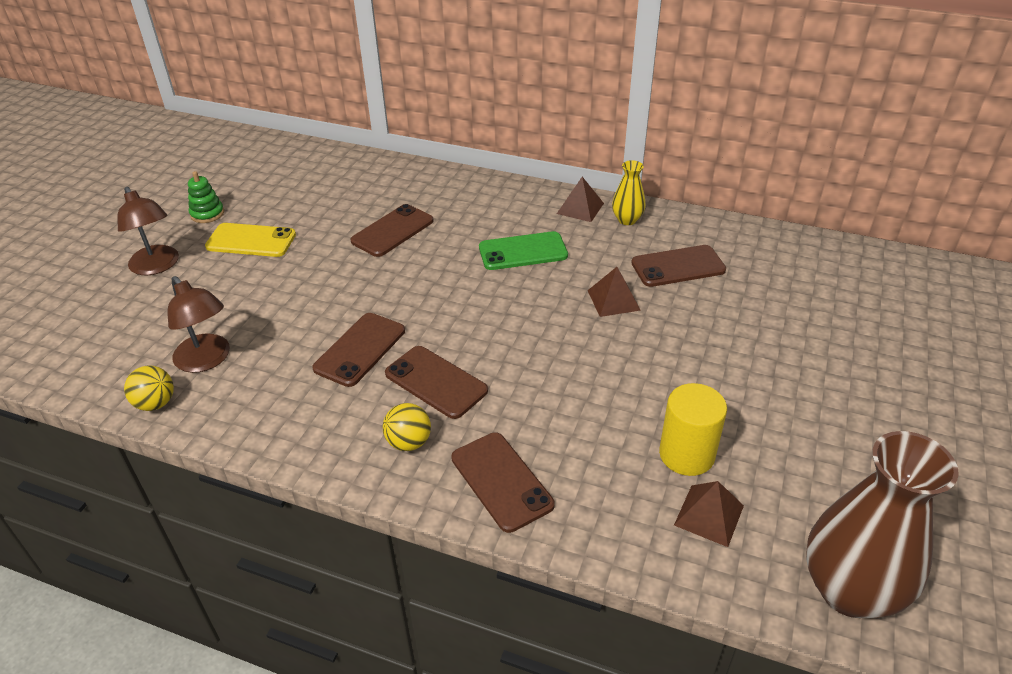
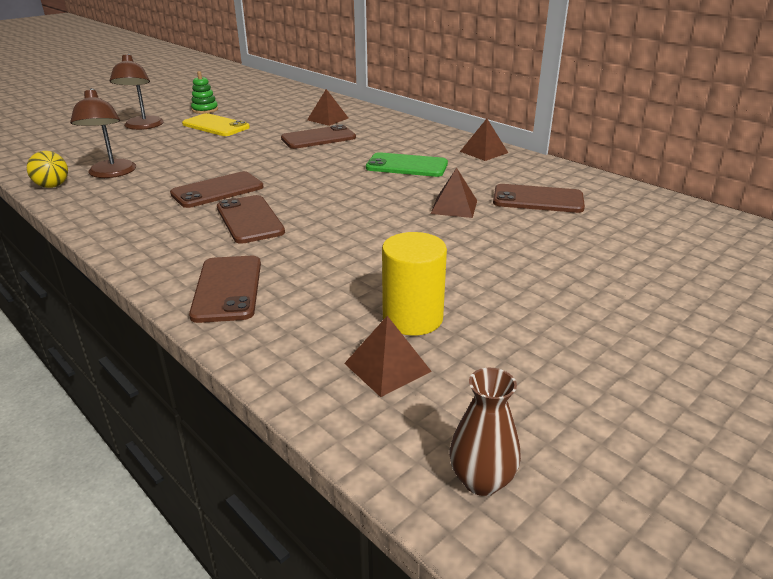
camera: 25 degrees right, 10 degrees down
(373, 194) = (327, 119): none -> brown pyramid
(409, 442) = (186, 247): yellow ball -> none
(627, 220) = (519, 165): yellow vase -> none
(849, 590) = (481, 480): brown vase -> brown vase, size x0.48

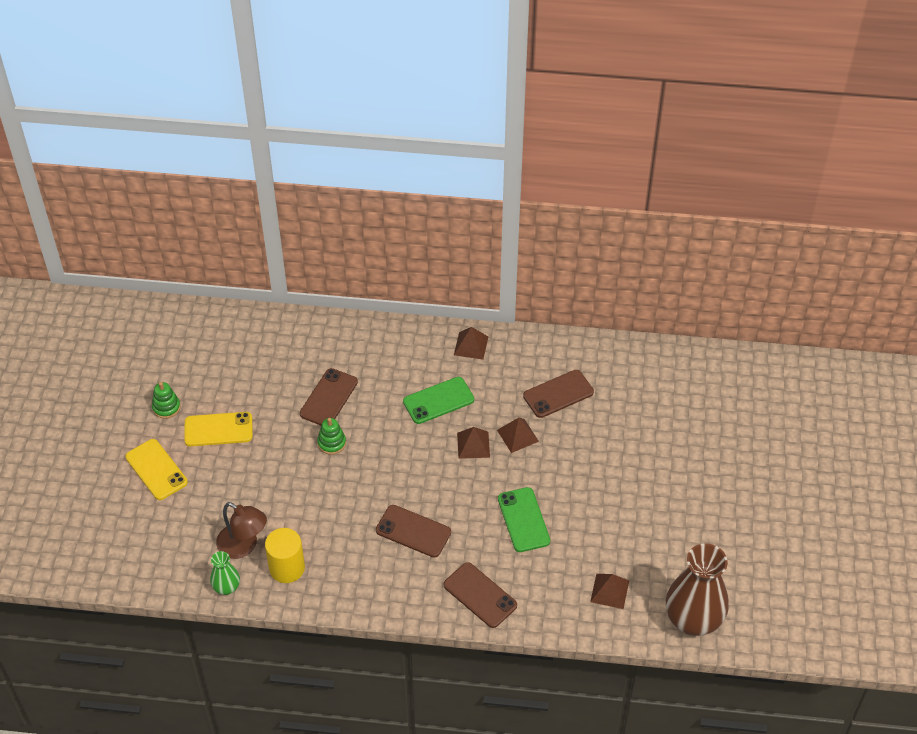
camera: 40 degrees left, 20 degrees up
(52, 186) = (226, 587): yellow ball -> green vase
(142, 126) = (156, 469): brown lamp -> yellow phone
(217, 190) = (350, 515): brown phone -> none
(279, 155) = (331, 443): none -> green stacking toy
(327, 119) = (296, 359): brown pyramid -> brown pyramid (473, 445)
(371, 258) = (523, 520): none -> green phone
(412, 318) = (590, 552): yellow cylinder -> yellow cylinder (287, 568)
(481, 480) = (693, 620): brown vase -> brown vase, size x2.07

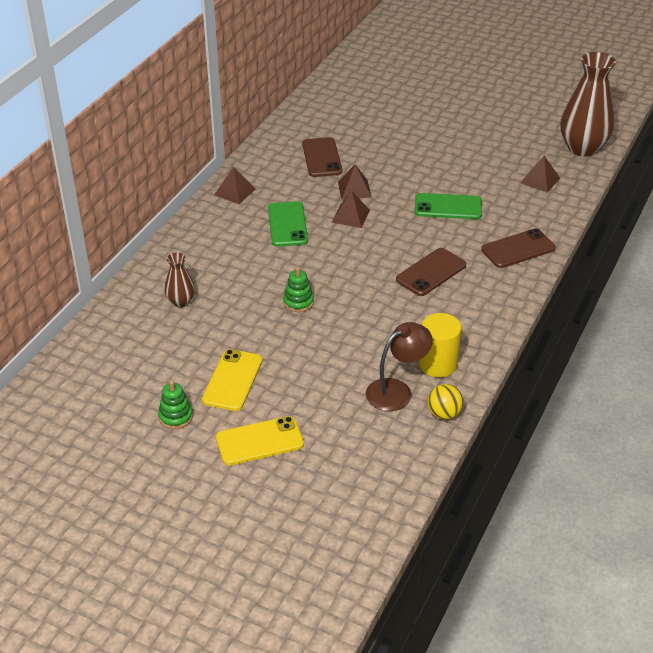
camera: 70 degrees left, 10 degrees down
(226, 587) = (444, 414): green vase -> yellow ball
(301, 362) = (181, 302): none -> brown vase
(328, 398) = (240, 292): brown phone -> none

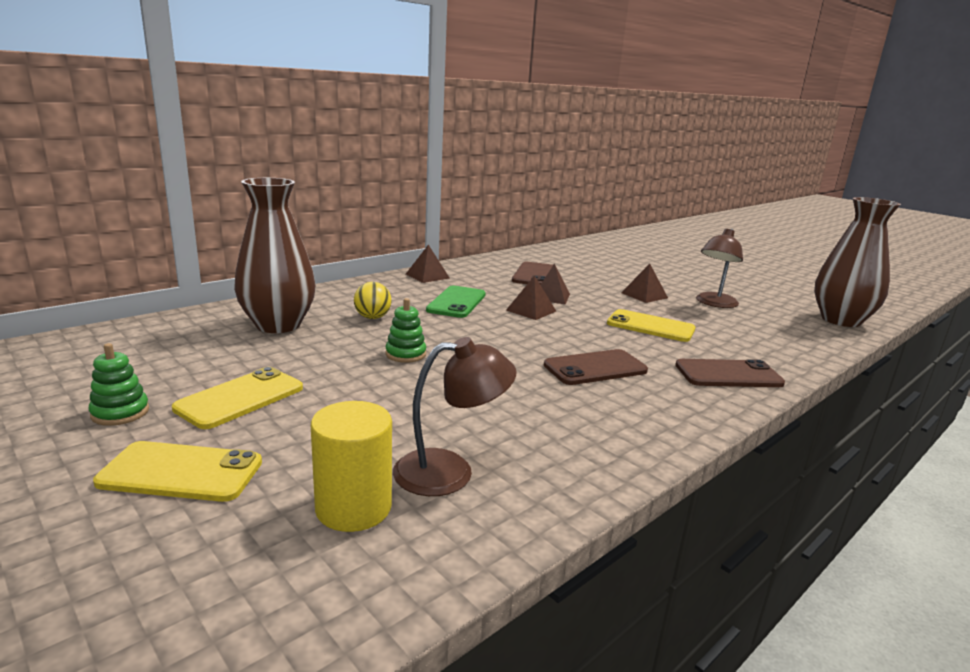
camera: 20 degrees right, 20 degrees down
(181, 302) = (278, 325): brown vase -> brown vase, size x2.07
(438, 364) = (540, 458): yellow cylinder -> yellow cylinder (353, 508)
(444, 414) = (503, 526): yellow ball -> yellow ball (372, 317)
(448, 207) = (650, 326): green phone -> yellow phone
(484, 155) = (714, 303): none -> brown lamp
(540, 180) = (778, 331): brown pyramid -> brown pyramid (644, 295)

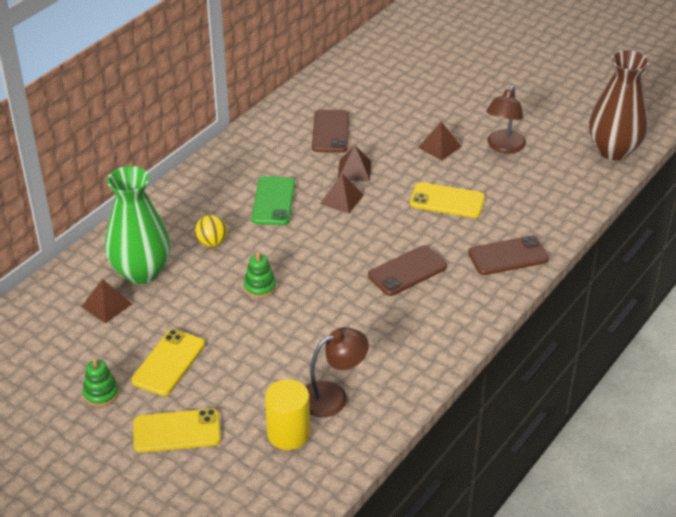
camera: 10 degrees left, 20 degrees up
(278, 325) = (141, 272): brown vase -> green vase
(427, 276) = (230, 159): brown pyramid -> brown pyramid (106, 305)

